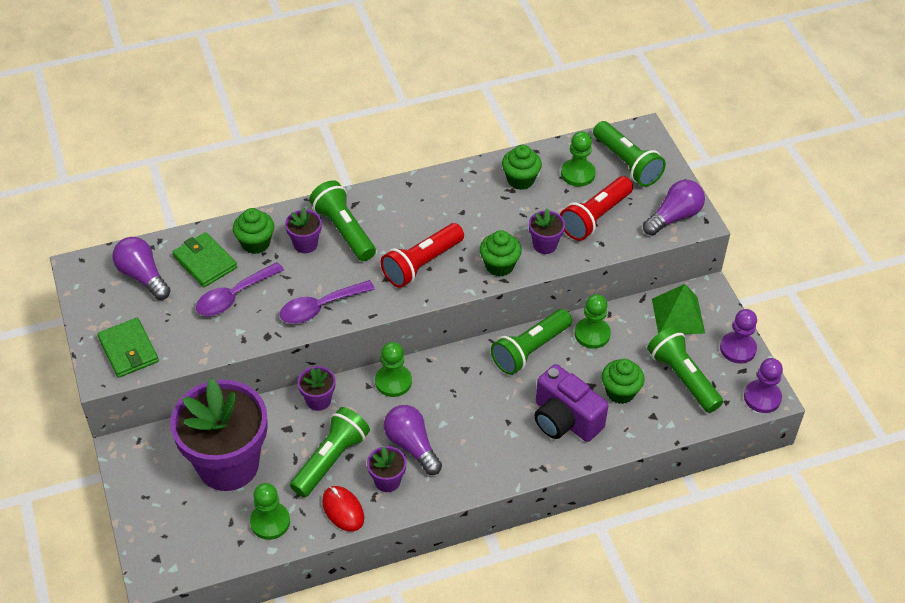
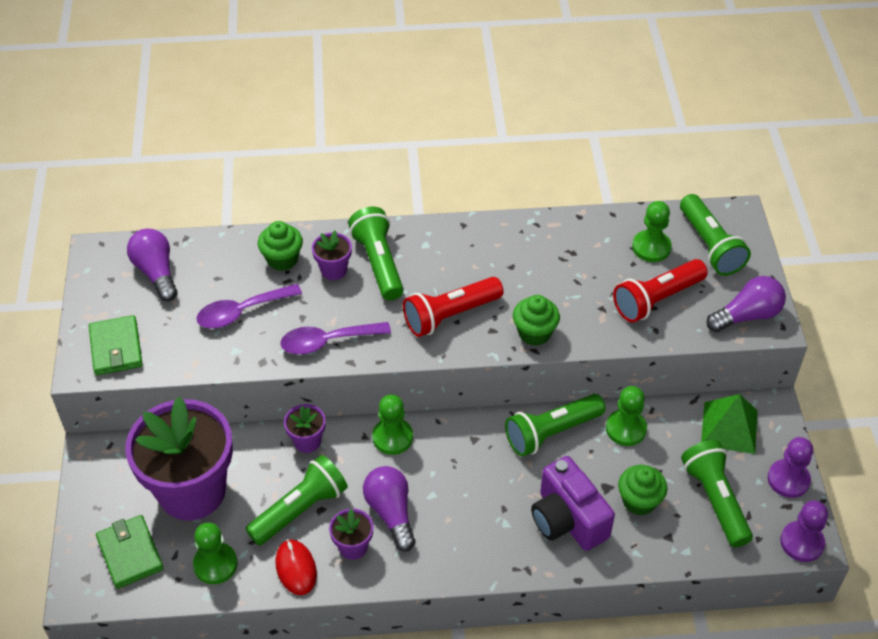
camera: 15 degrees right, 0 degrees up
(205, 262) = (224, 269): green wallet -> green wallet (130, 553)
(520, 180) = (585, 243): green cupcake -> none
(545, 245) = (591, 320): purple flower pot -> none

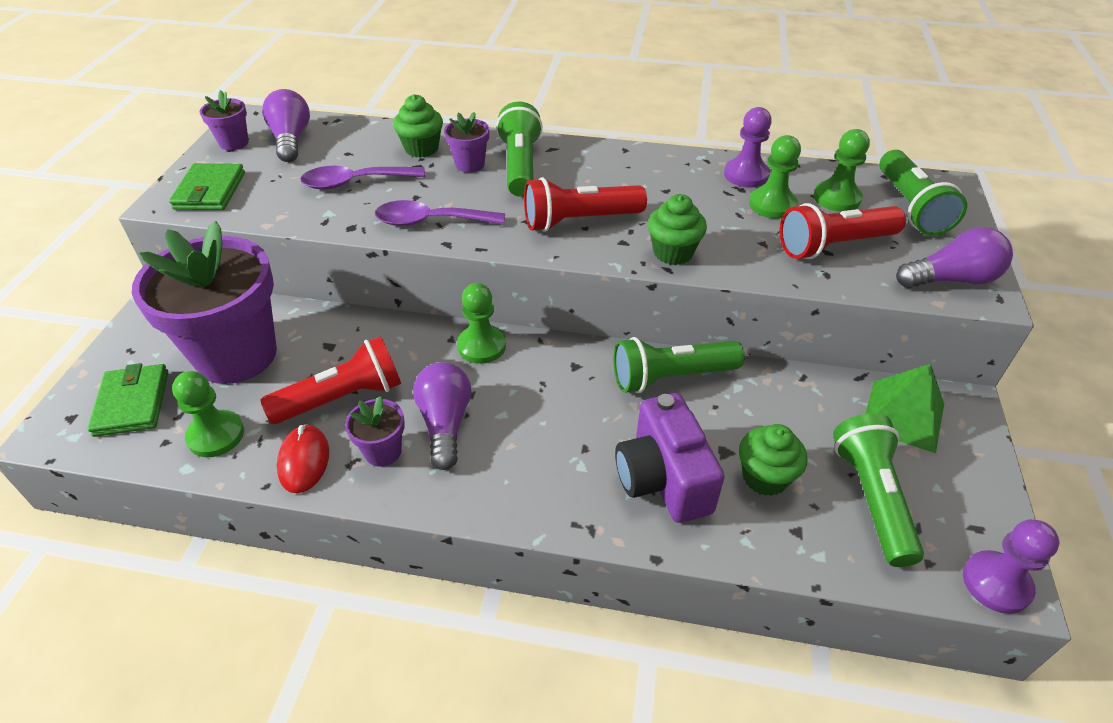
camera: 15 degrees right, 5 degrees down
(300, 509) = (343, 398): green flashlight -> red flashlight
(307, 441) = (386, 331): purple flower pot -> purple flower pot (234, 143)
(626, 429) = (765, 391): green pawn -> green pawn (772, 205)
(788, 479) = (981, 494): purple pawn -> purple pawn (746, 175)

